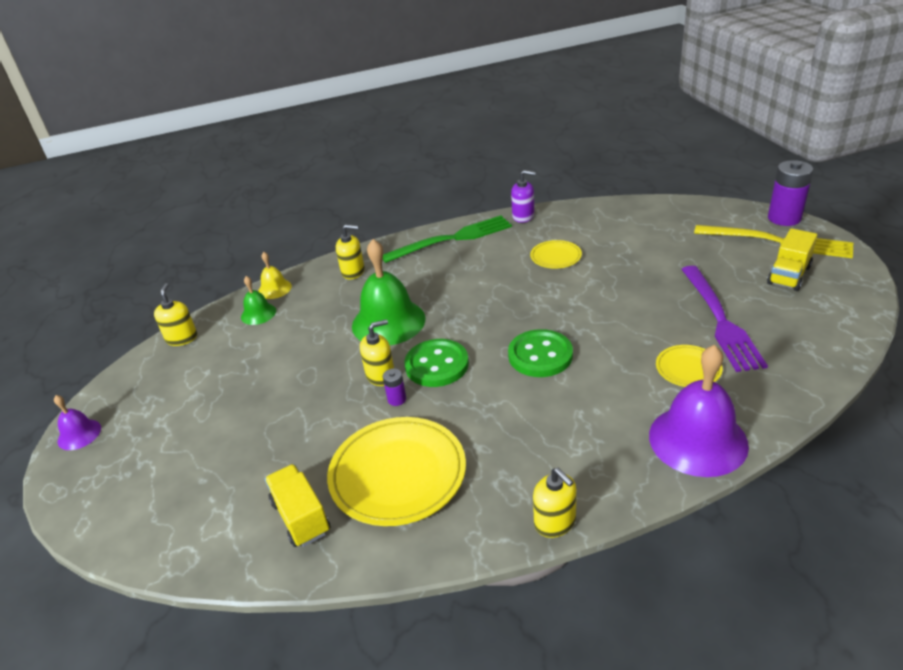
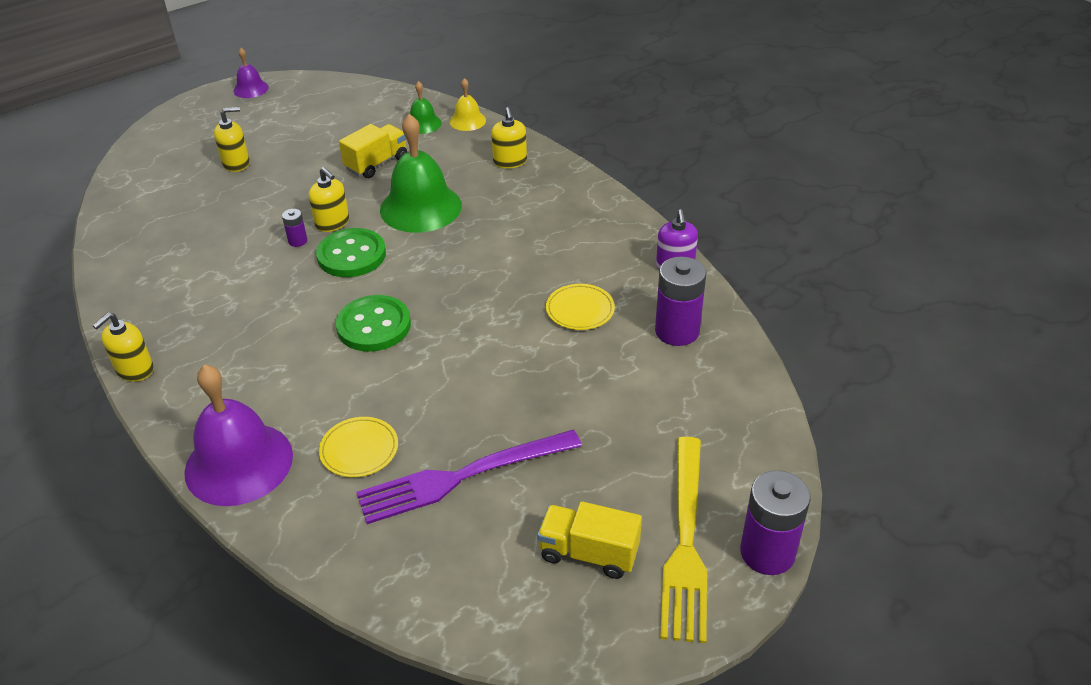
camera: 70 degrees right, 5 degrees up
(182, 338) = (379, 94): yellow soap dispenser -> yellow soap dispenser (236, 163)
(301, 517) = (154, 224): yellow truck -> yellow truck (376, 163)
(398, 474) = (199, 264): yellow plate -> none
(453, 238) = (600, 217): green fork -> none
(590, 223) = (677, 331): none -> purple battery

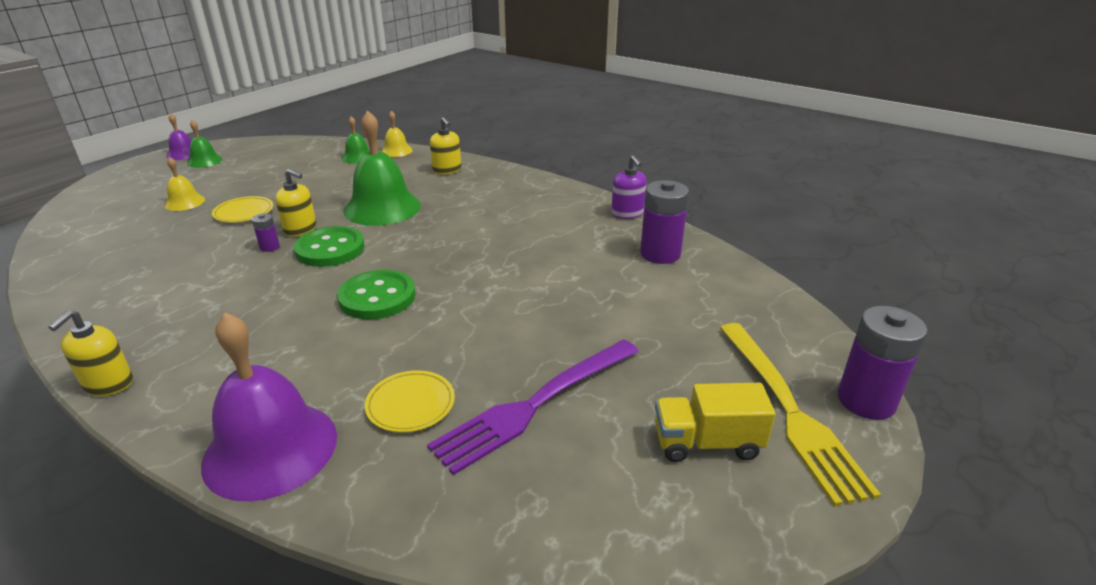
camera: 20 degrees left, 10 degrees down
(236, 163) = (184, 202): yellow soap dispenser -> yellow bell
(268, 104) = (204, 161): none -> green bell
(376, 163) = (326, 185): yellow truck -> none
(580, 310) = (568, 253): yellow plate -> yellow plate (244, 212)

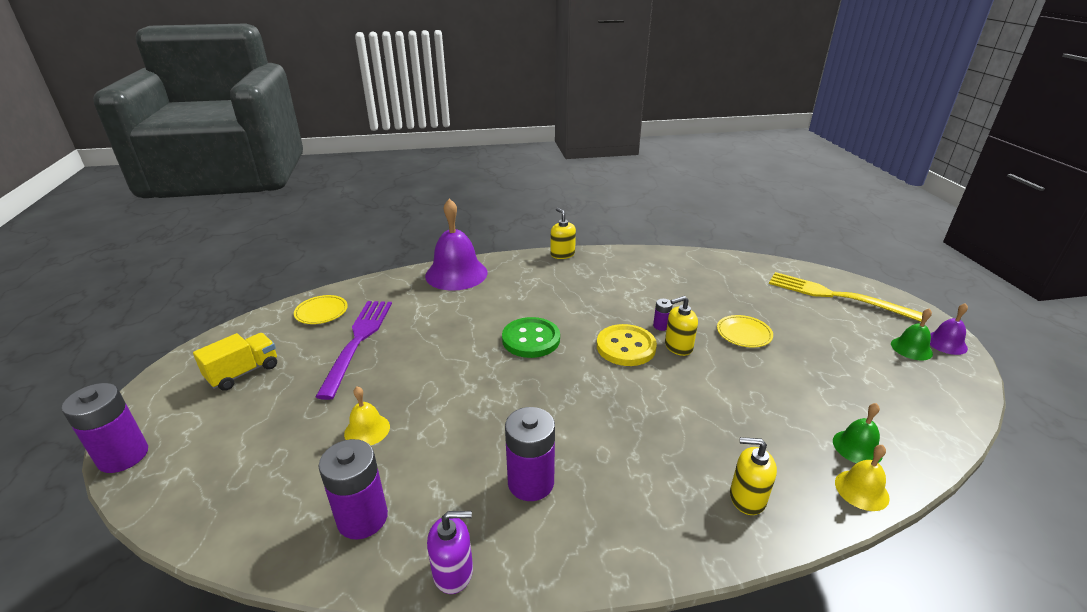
camera: 135 degrees right, 0 degrees up
(184, 202) = (794, 316): yellow bell -> yellow bell (367, 430)
(330, 249) = (626, 347): green button -> yellow button
(382, 208) = (679, 401): green bell -> none
(410, 404) = (423, 311): yellow plate -> yellow plate (321, 312)
(539, 221) = (531, 482): none -> purple battery
(627, 213) = (453, 572): purple soap dispenser -> purple soap dispenser turned 150 degrees clockwise
(790, 412) = (187, 417): yellow fork -> yellow fork (834, 296)

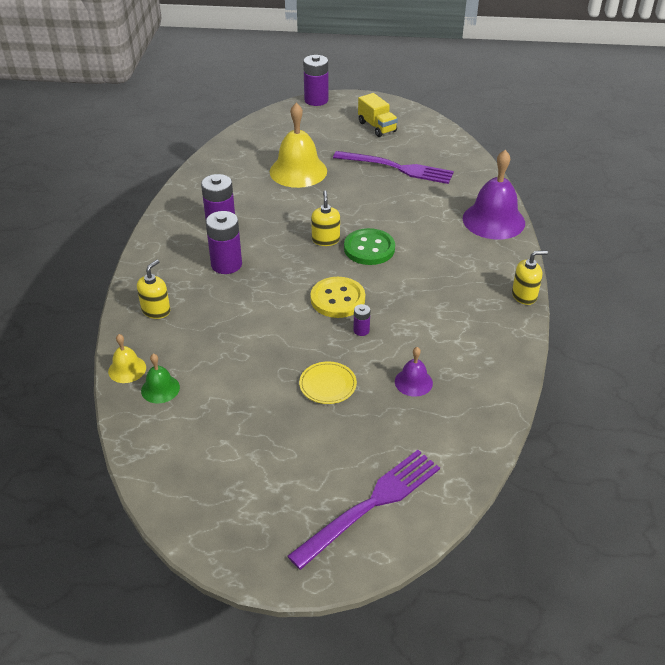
camera: 105 degrees right, 10 degrees up
(321, 312) = (445, 152): yellow plate -> none
(362, 518) = (230, 169): purple battery -> purple battery (226, 264)
(367, 430) = (298, 171): yellow bell -> yellow bell, size x2.01
(453, 572) = (180, 194): purple soap dispenser -> none
(678, 346) = (325, 331): yellow soap dispenser -> yellow soap dispenser (325, 240)
(834, 296) = (372, 503): yellow fork -> purple fork
(911, 348) = (249, 513): green bell -> none
(946, 343) = (244, 555): purple bell -> purple bell (413, 382)

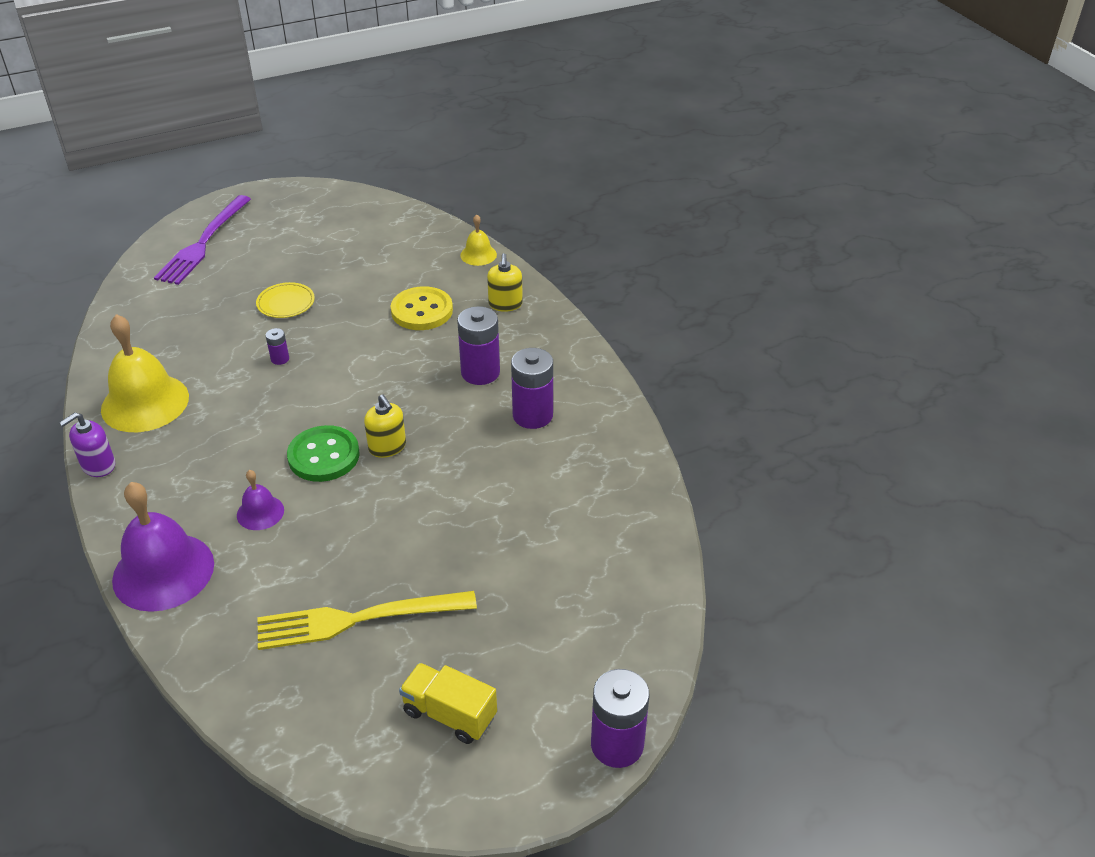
camera: 150 degrees right, 0 degrees up
(160, 389) = (434, 252): green bell -> none
(298, 171) = (509, 545): yellow bell -> yellow bell (145, 403)
(337, 299) = (325, 381): yellow button -> yellow button (422, 311)
(398, 168) = (356, 620): purple fork -> yellow fork
(413, 382) = (202, 332): purple bell -> purple bell (260, 512)
(524, 295) = (98, 465): yellow soap dispenser -> purple soap dispenser

